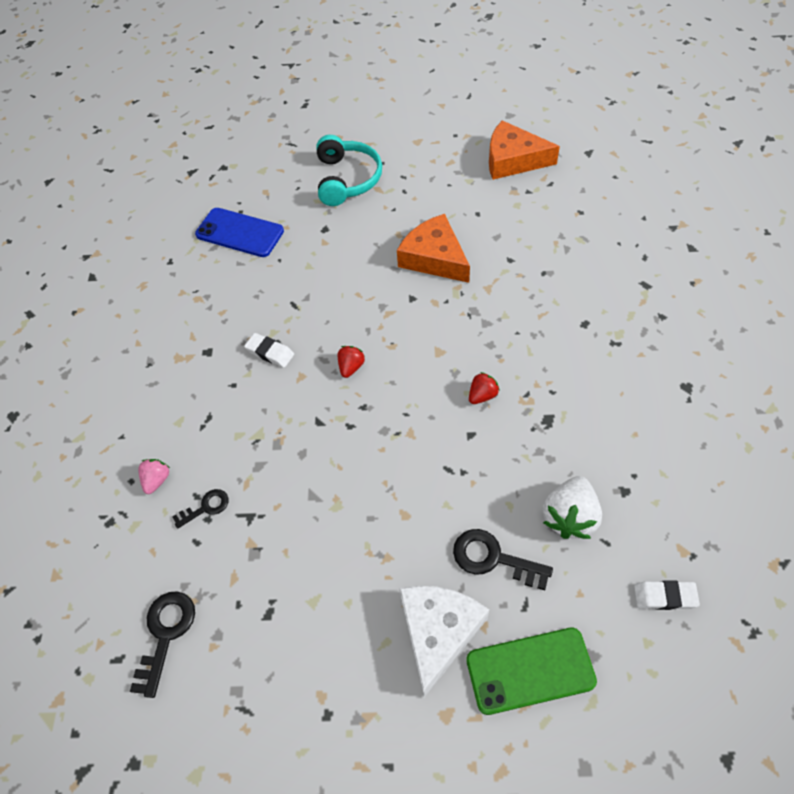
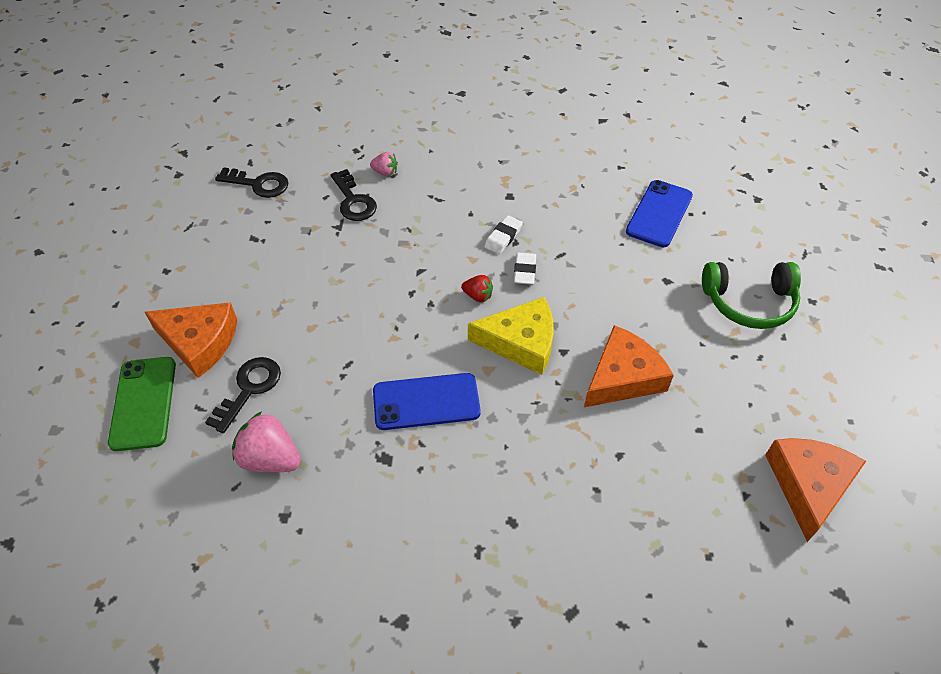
camera: 90 degrees right, 5 degrees down
(206, 507) = (353, 201): black key -> black key, size x1.63
(347, 179) = (749, 303): turquoise headphones -> green headphones
(405, 329) = (521, 342): none -> yellow cheese
(438, 632) = (199, 342): white cheese -> orange cheese
(482, 395) = (426, 402): red strawberry -> blue phone
(569, 517) = (270, 458): white strawberry -> pink strawberry
(664, 597) = (164, 527): white eraser -> white eraser (524, 271)

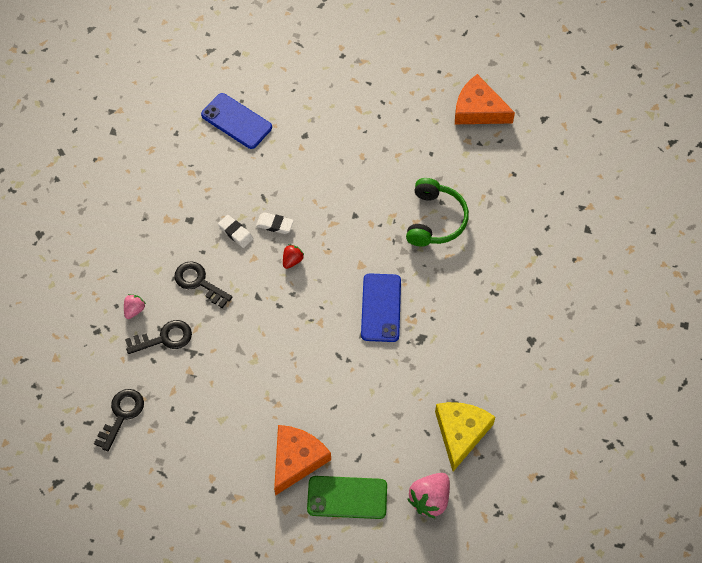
camera: 80 degrees left, 10 degrees up
(249, 389) = (348, 423): black key -> black key (199, 282)
(270, 458) = (409, 410): pink strawberry -> pink strawberry (430, 499)
(521, 342) = (341, 240): yellow cheese -> yellow cheese (460, 433)
(623, 377) = (383, 185): orange cheese -> none
(749, 303) = (336, 92): green headphones -> green headphones (435, 220)

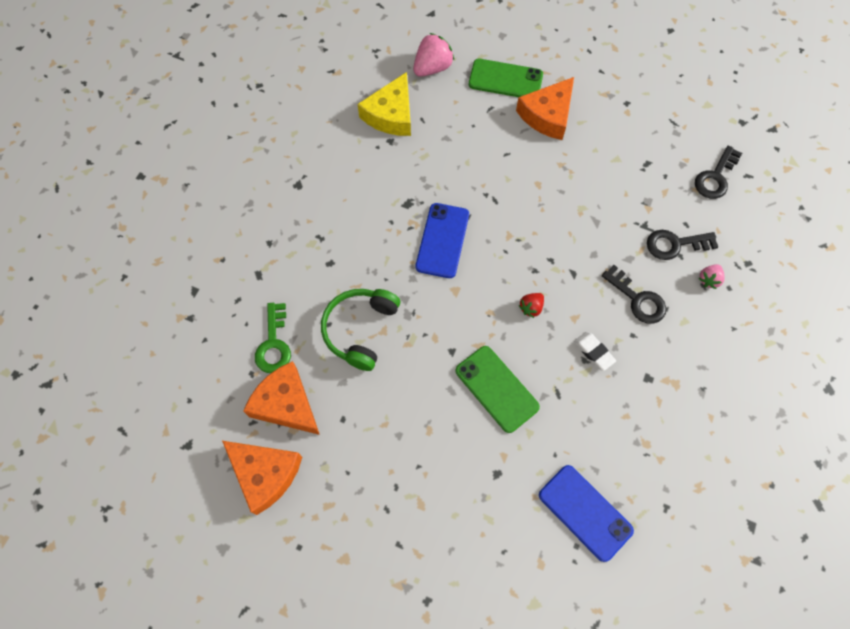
camera: 170 degrees left, 5 degrees up
(274, 225) = (547, 354): white eraser -> none
(313, 193) = (496, 389): none -> green phone
(478, 157) = (286, 404): none -> orange cheese
(503, 198) = (274, 344): none -> green key

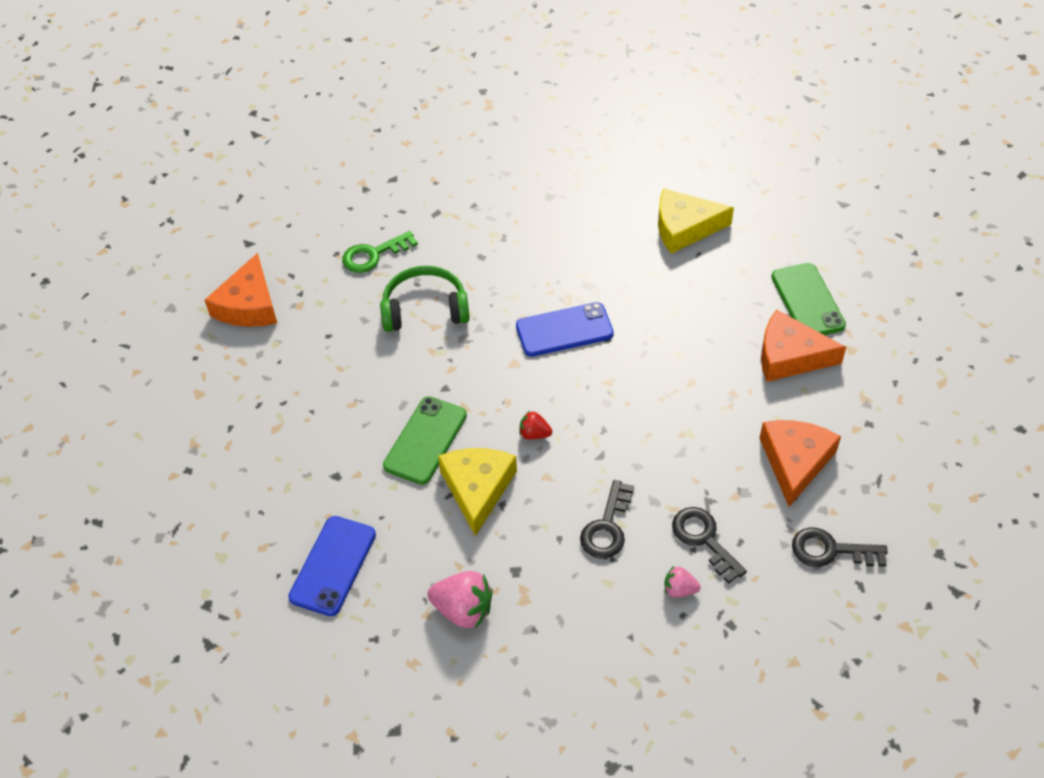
camera: 65 degrees right, 15 degrees down
(286, 404) = (320, 289): orange cheese -> orange cheese (795, 462)
(432, 68) = (771, 235): pink strawberry -> pink strawberry (463, 610)
(562, 371) = (477, 489): none -> yellow cheese
(593, 352) = (516, 509): white eraser -> none

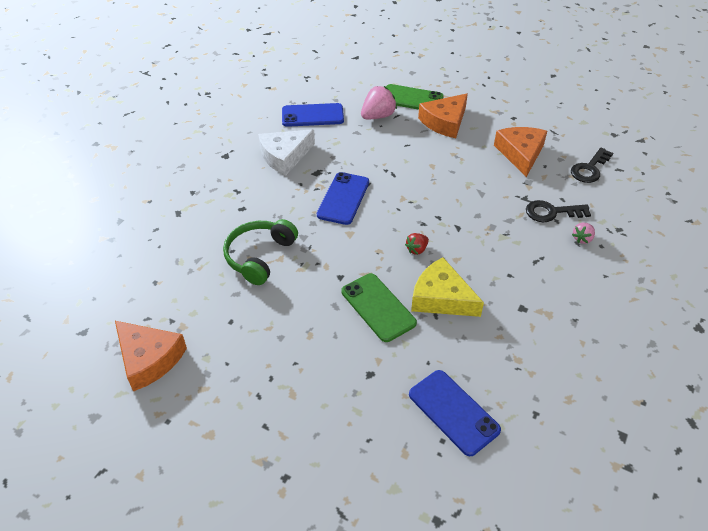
camera: 60 degrees left, 5 degrees down
(373, 255) = (180, 262): green key -> none
(463, 610) = (539, 350): pink strawberry -> pink strawberry (378, 116)
(590, 244) = (284, 156): none -> white cheese
(607, 527) = (516, 249): black key -> none
(684, 227) = (312, 115): yellow cheese -> blue phone
(795, 462) = (520, 154): orange cheese -> orange cheese turned 45 degrees clockwise

